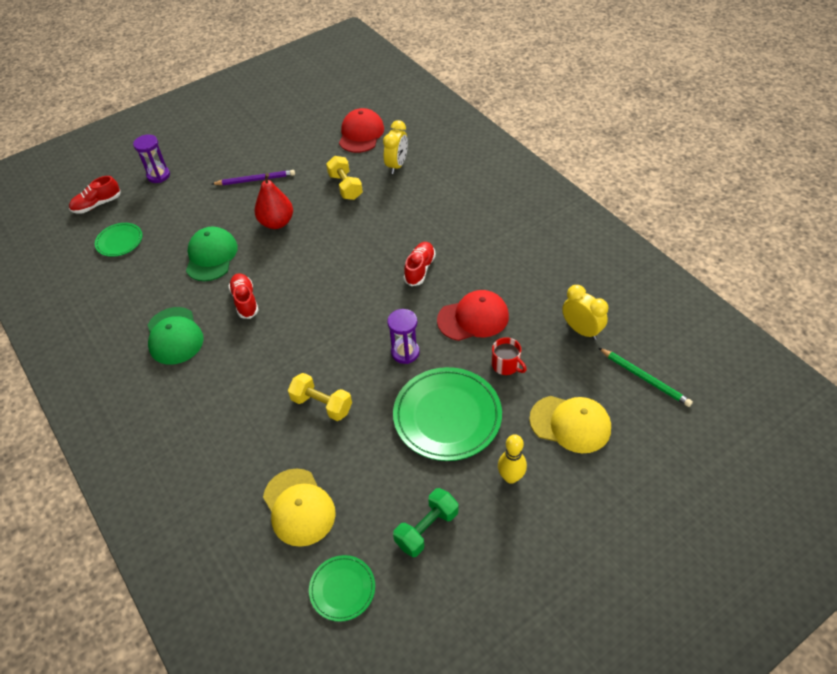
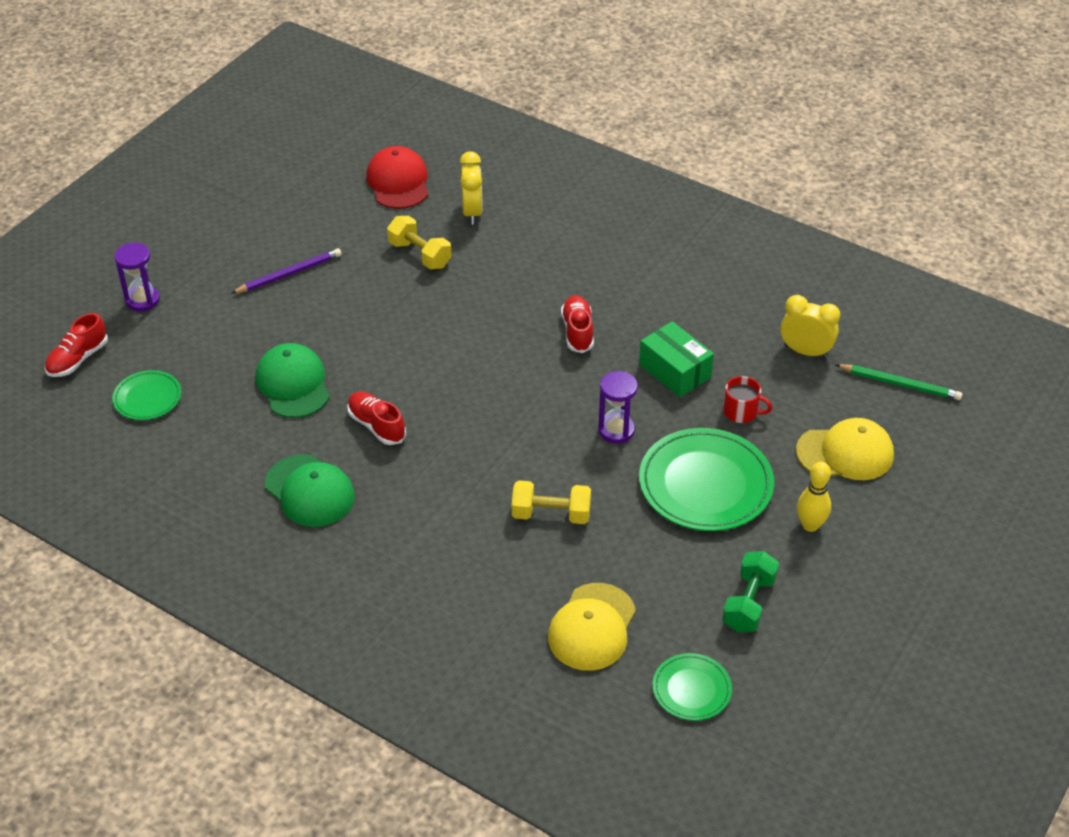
camera: 25 degrees left, 5 degrees down
(277, 222) = (355, 321): red pear -> none
(299, 507) = (592, 627): yellow cap -> yellow cap turned 75 degrees clockwise
(473, 318) = (675, 371): red cap -> green box

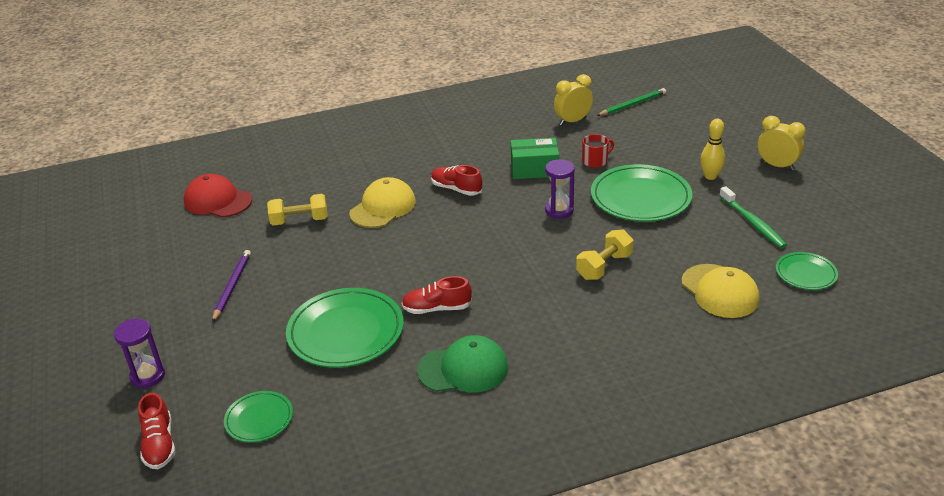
camera: 50 degrees left, 10 degrees down
(293, 384) = (346, 332): green cap -> green plate
(472, 212) = (293, 184): yellow clock -> yellow clock (777, 166)
(749, 603) = (752, 223): green dumbbell -> green toothbrush
(845, 453) = (666, 142): yellow cap -> yellow cap (383, 207)

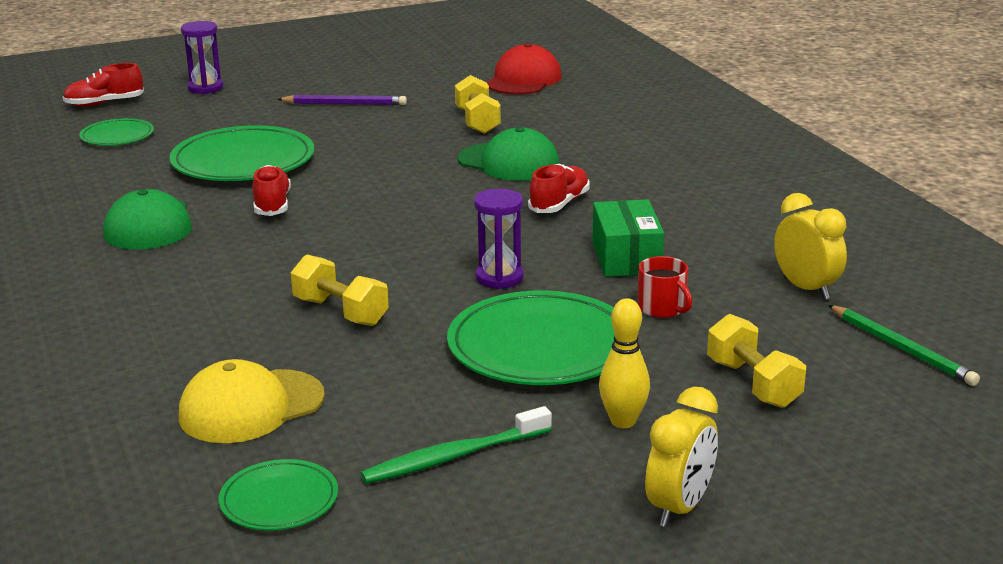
camera: 85 degrees right, 10 degrees down
(383, 207) = (508, 162): yellow cap -> green cap
(670, 142) = (753, 383): none -> yellow dumbbell

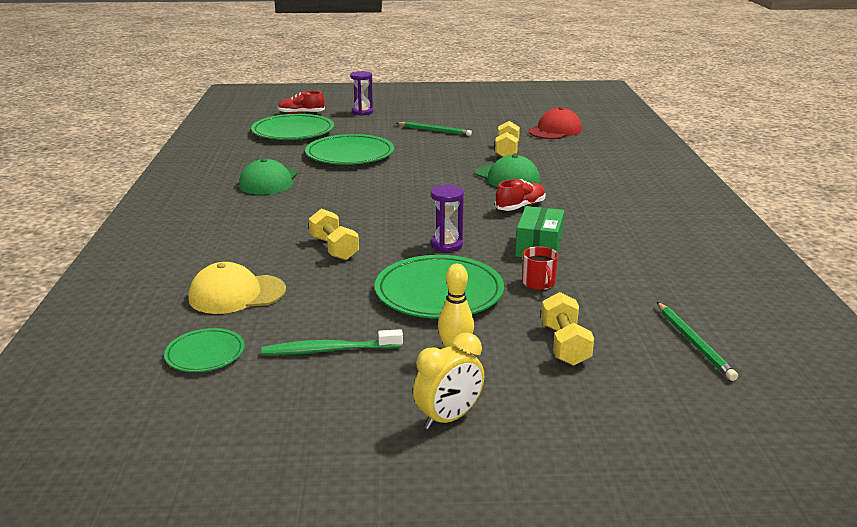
camera: 20 degrees right, 0 degrees up
(117, 136) = (293, 131): green plate -> green plate, size x1.88
(272, 205) = (346, 181): red shoe -> none
(345, 104) = (434, 131): purple pencil -> green pencil
(806, 288) = (650, 288): yellow clock -> none

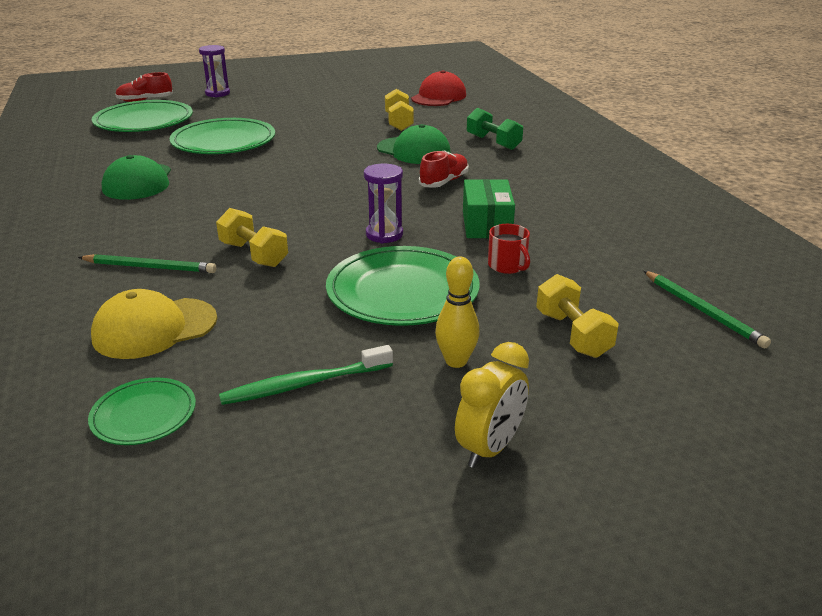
camera: 15 degrees left, 5 degrees up
(434, 131) = (309, 107): green pencil -> green pencil (150, 267)
(583, 176) = (493, 142): none -> green dumbbell

